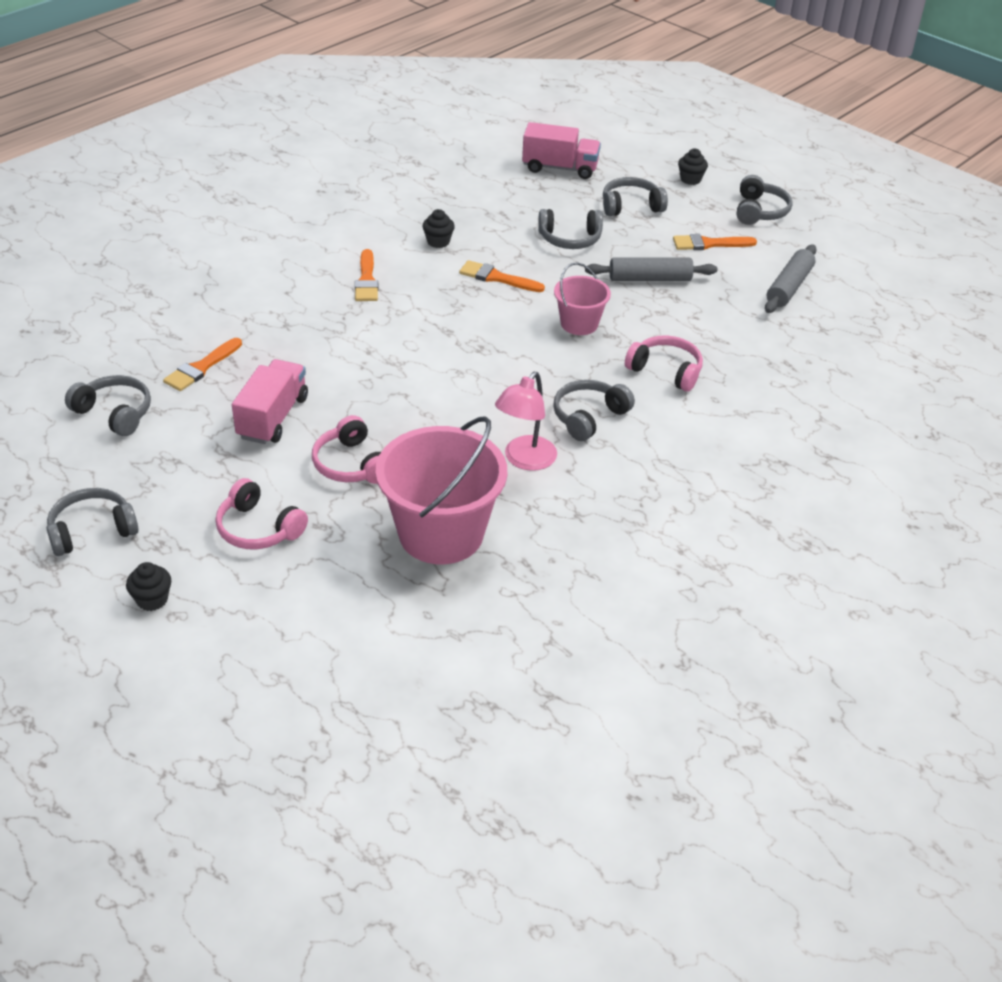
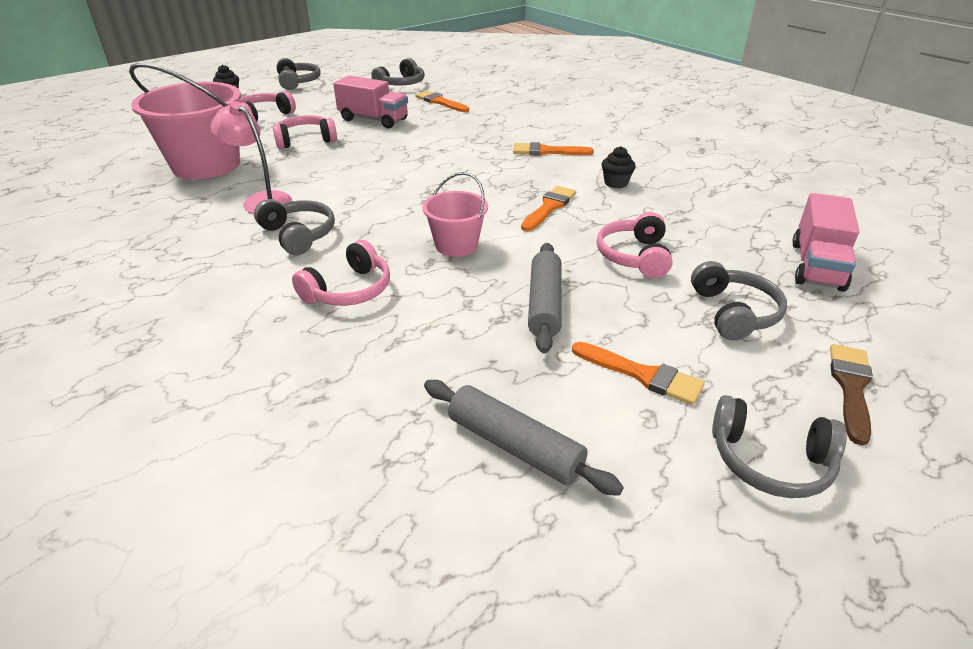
camera: 100 degrees right, 5 degrees down
(570, 239) = (634, 256): grey headphones -> pink headphones
(690, 179) = (851, 388): black cupcake -> brown brush
(709, 244) = (641, 374): orange brush -> orange brush turned 120 degrees clockwise

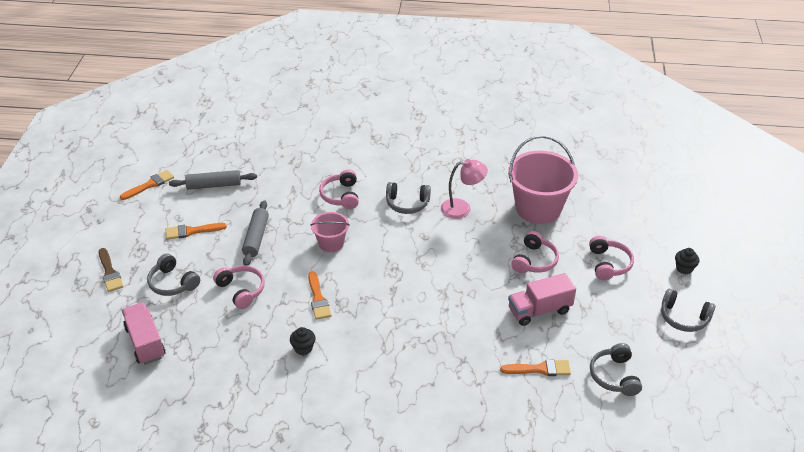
camera: 135 degrees right, 5 degrees up
(544, 304) = (256, 237): grey rolling pin -> grey rolling pin turned 45 degrees clockwise
(547, 151) = (380, 355): orange brush -> orange brush (149, 185)
(770, 461) = (130, 227): grey headphones -> none

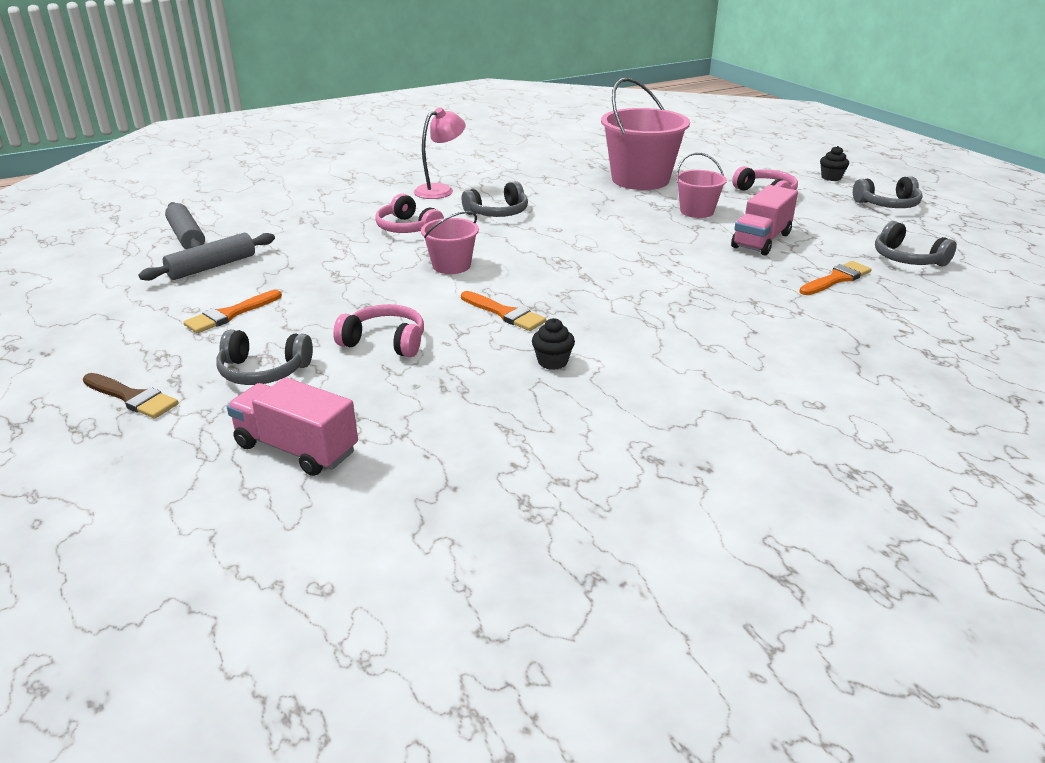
camera: 35 degrees left, 10 degrees down
(149, 185) = (101, 294): orange brush -> none
(256, 237) = (340, 291): grey rolling pin -> grey rolling pin (187, 237)
(462, 208) = (564, 199): pink lamp -> pink lamp (440, 190)
(534, 261) = (697, 211): pink headphones -> pink bucket

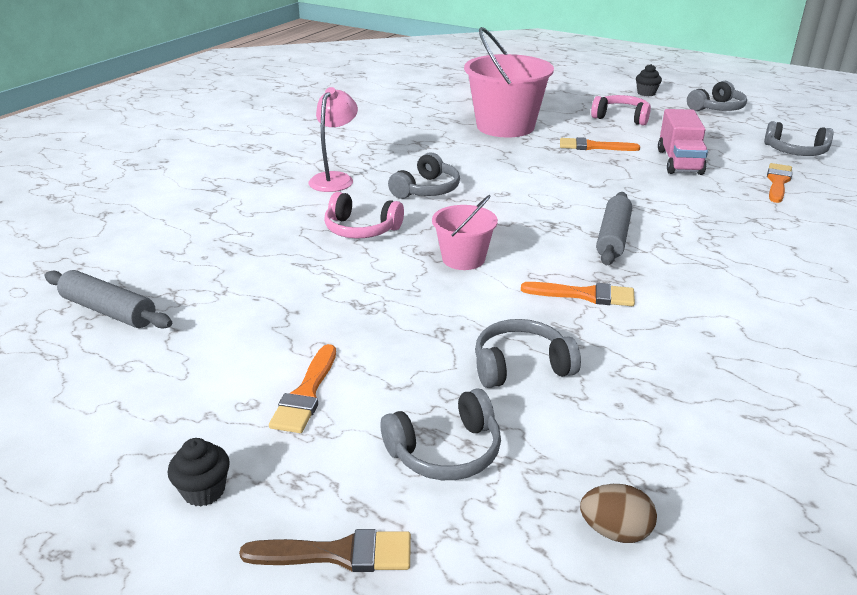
camera: 30 degrees left, 0 degrees up
(212, 267) = (197, 340): grey rolling pin -> grey rolling pin (613, 237)
(297, 448) = (615, 531): pink truck -> brown egg
(385, 342) = (521, 366): pink headphones -> grey headphones
(552, 362) = (695, 331): black cupcake -> black cupcake (204, 491)
(697, 211) = (593, 146): pink bucket -> orange brush

